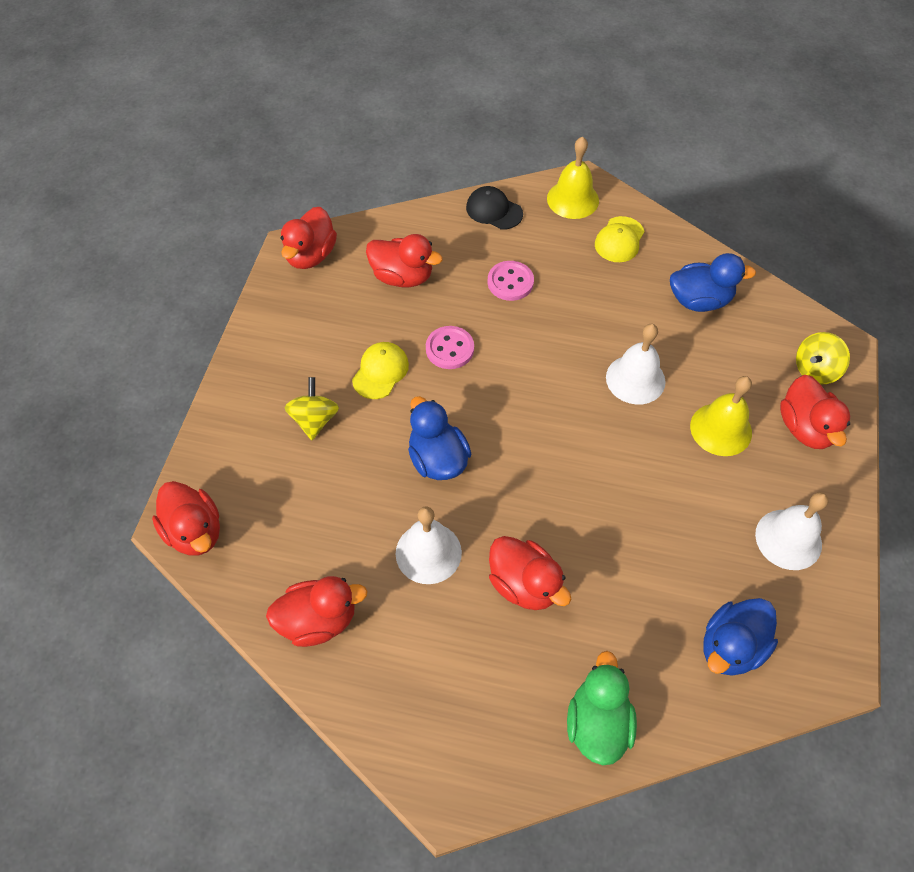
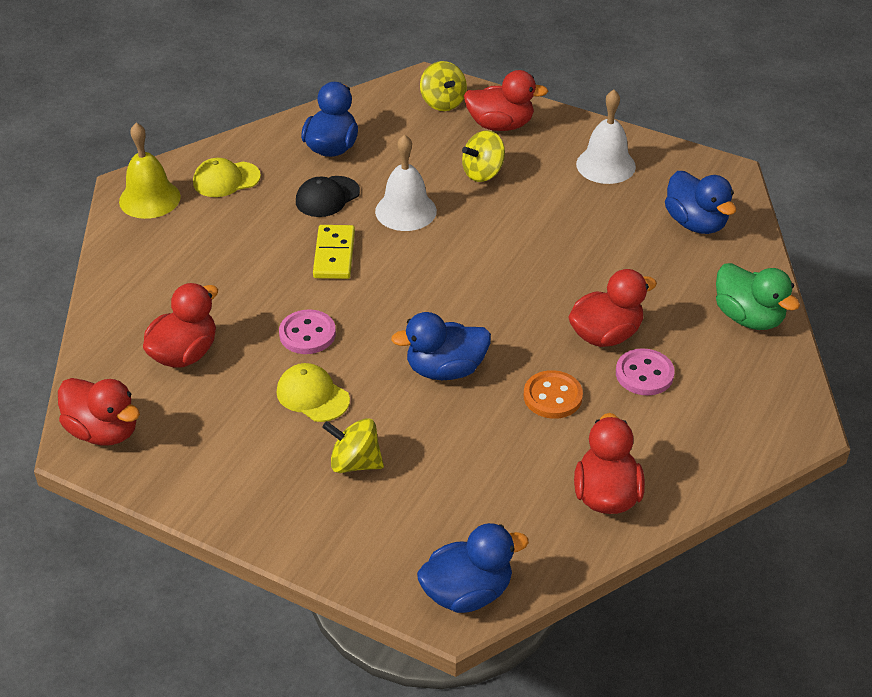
camera: 75 degrees left, 15 degrees down
(195, 531) = (467, 592): red duck -> blue duck
(428, 552) = (552, 396): white bell -> orange button
(494, 210) = (128, 261): black cap -> black cap (327, 197)
(510, 282) = (240, 269): pink button -> pink button (644, 374)
(554, 341) = (334, 255): none -> yellow domino
(597, 723) = (748, 317): green duck -> green duck turned 150 degrees counterclockwise
(619, 240) = (226, 179): yellow cap -> yellow cap turned 120 degrees clockwise
(721, 429) = (483, 173): yellow bell -> yellow spinning top

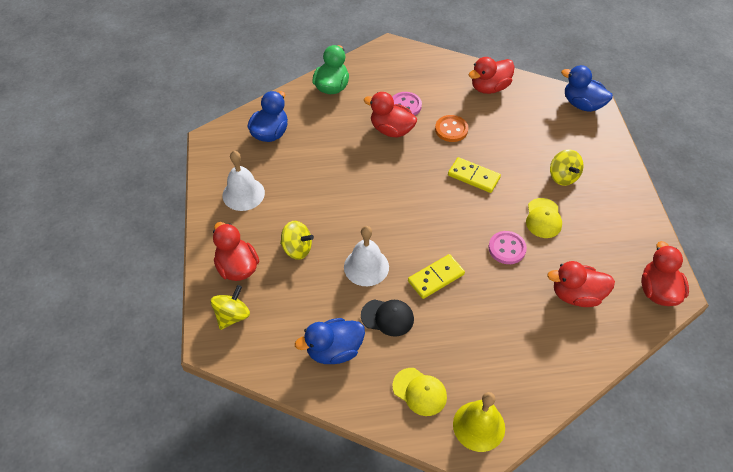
camera: 125 degrees left, 10 degrees up
(445, 369) = (473, 176): blue duck -> yellow domino

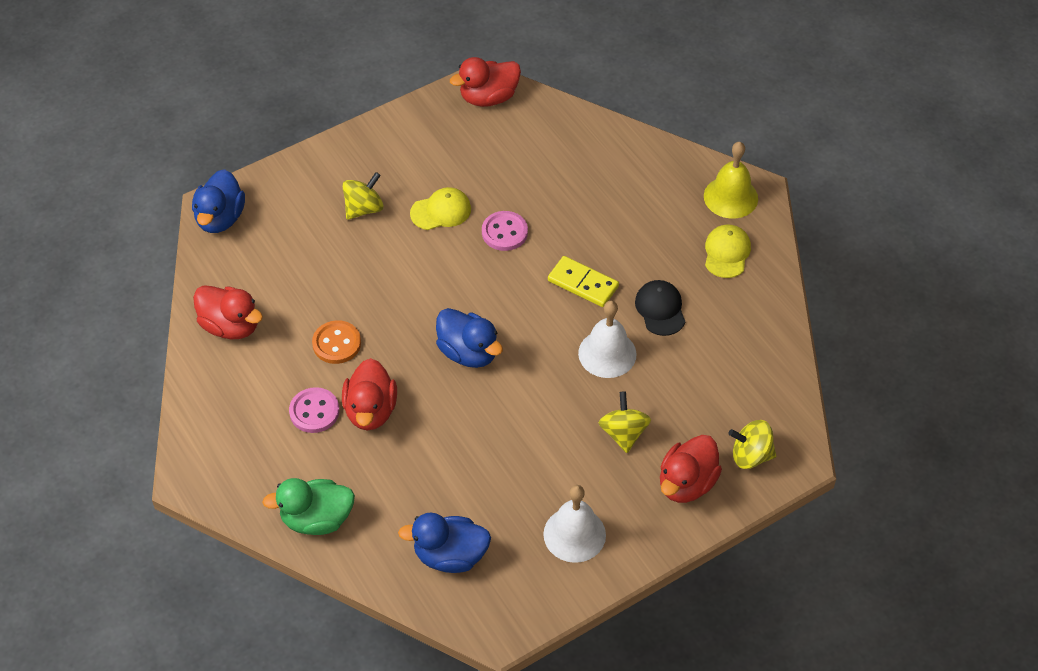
camera: 115 degrees left, 0 degrees up
(334, 350) = (729, 341): blue duck -> blue duck (468, 352)
(473, 176) = (410, 294): yellow domino -> none
(576, 295) = (533, 159): red duck -> none

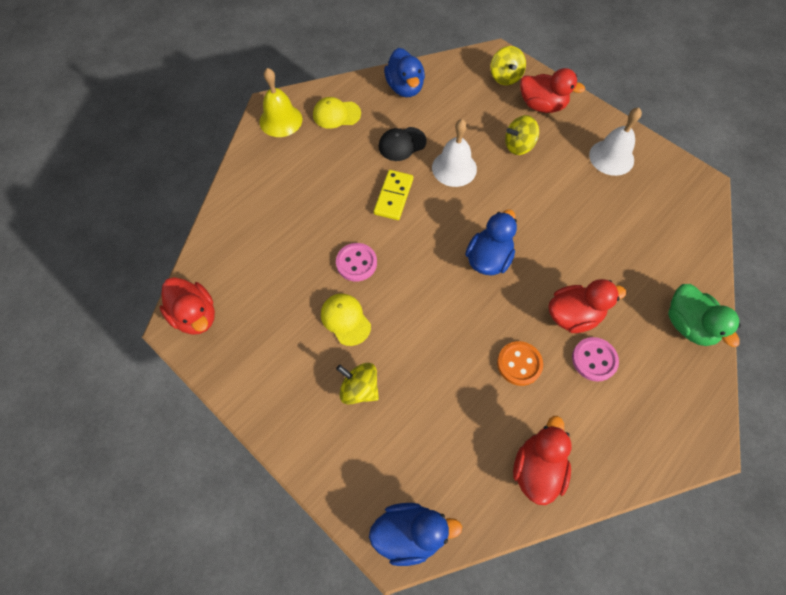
camera: 105 degrees left, 10 degrees up
(450, 555) = (667, 226): blue duck -> blue duck (405, 88)

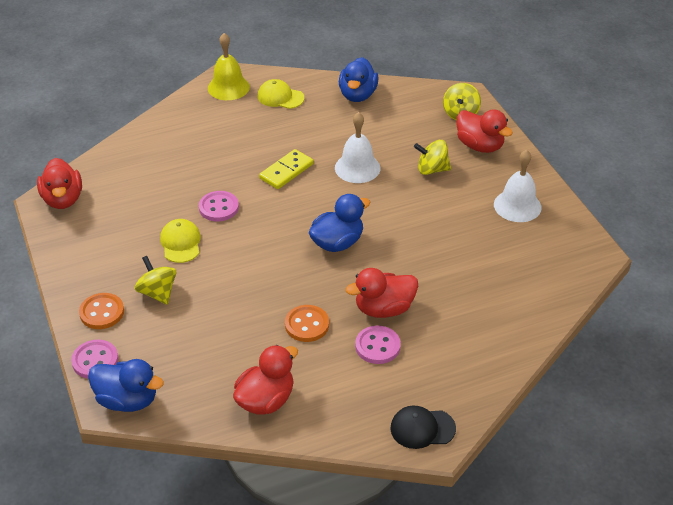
camera: 25 degrees right, 20 degrees down
(319, 438) = (102, 312): none -> orange button
(348, 501) = (95, 360): none -> pink button
(402, 144) = (323, 136): black cap -> black cap (422, 428)
(573, 315) = (384, 309): red duck -> red duck turned 150 degrees clockwise
(688, 325) = (489, 353): green duck -> none

